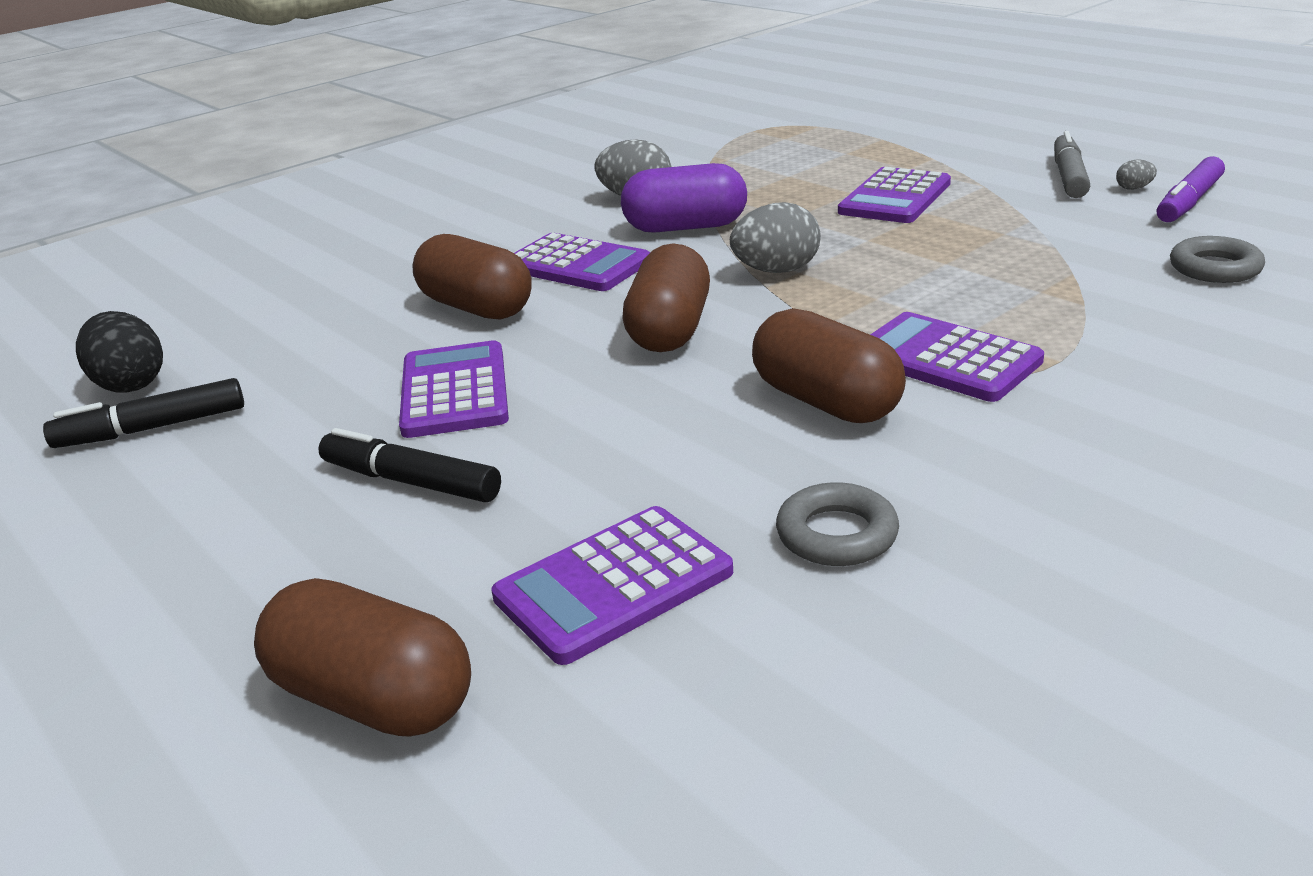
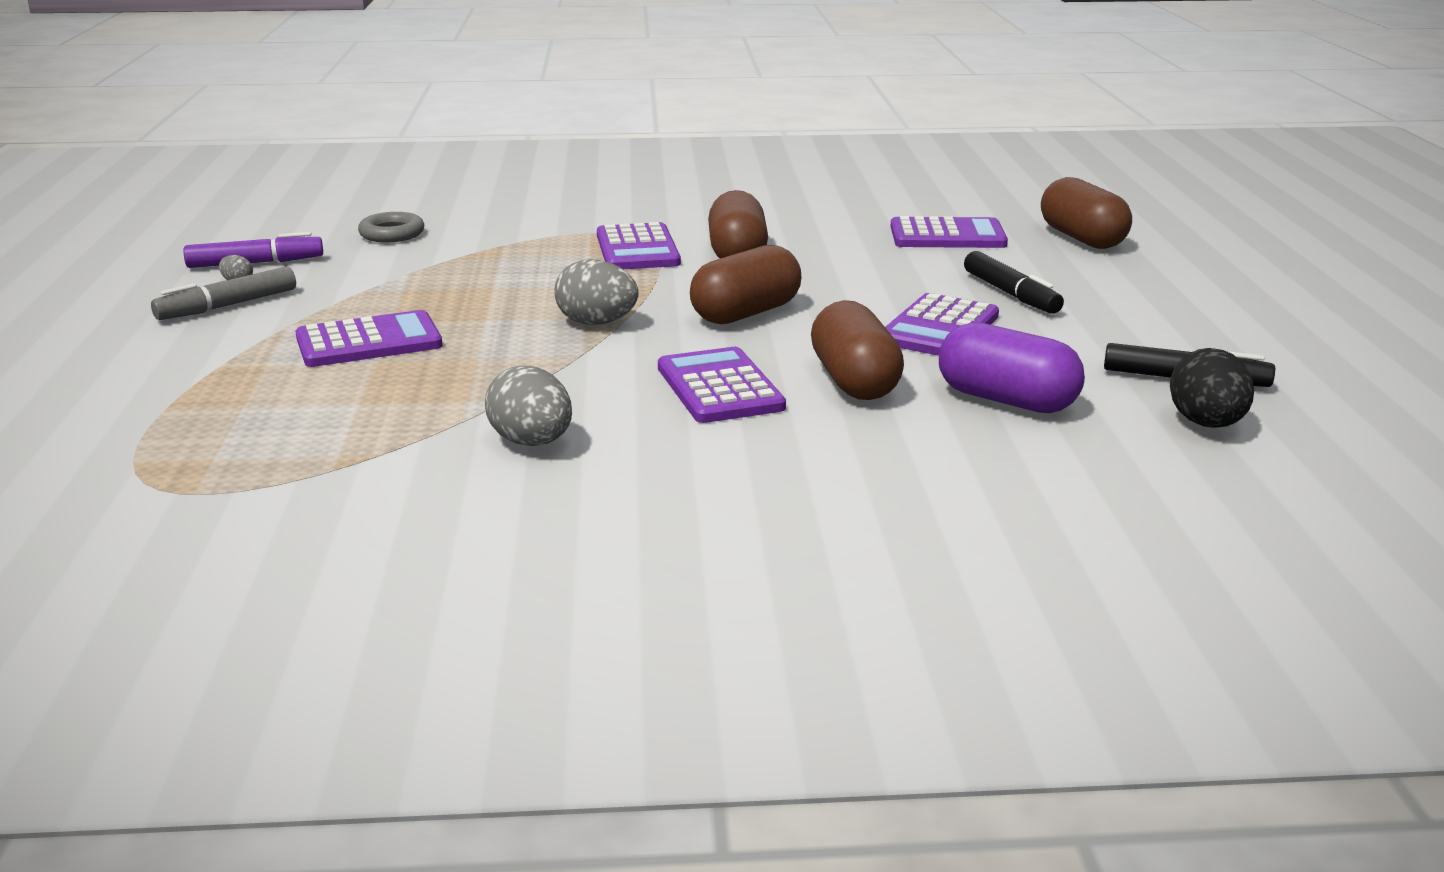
camera: 145 degrees left, 5 degrees down
(685, 227) = (569, 386): purple capsule -> purple capsule (1006, 400)
(837, 534) = (830, 221): grey ring -> none

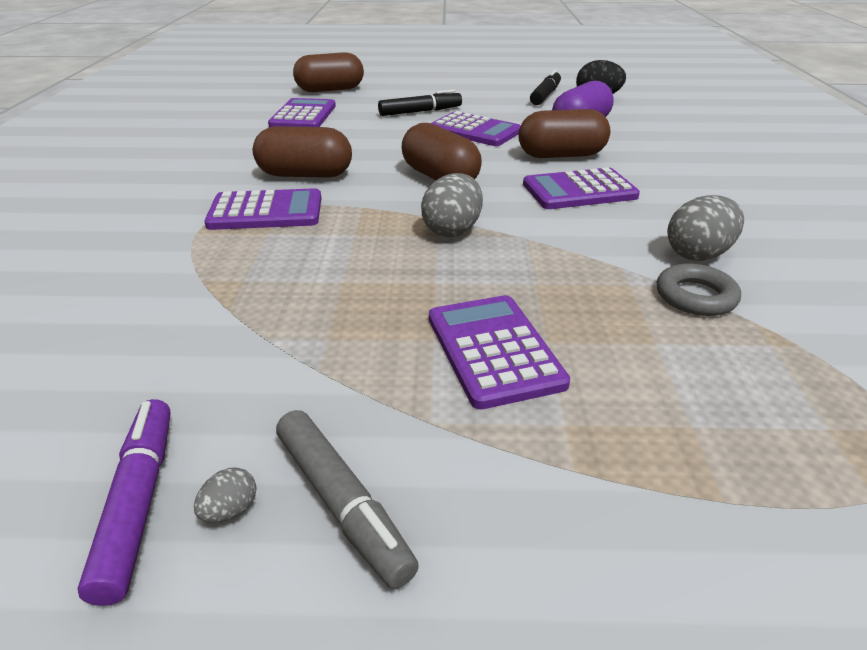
camera: 85 degrees left, 10 degrees up
(392, 234) = (93, 364): grey ring -> grey ring (695, 296)

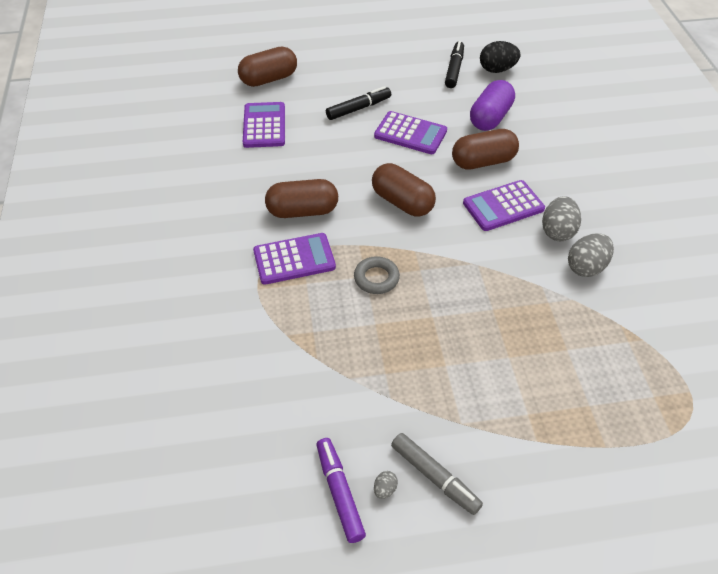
camera: 10 degrees left, 15 degrees up
(452, 230) = (428, 263): grey egg -> grey egg (557, 231)
(494, 350) = (481, 368): purple calculator -> none
(695, 296) = (586, 307): grey ring -> grey ring (376, 278)

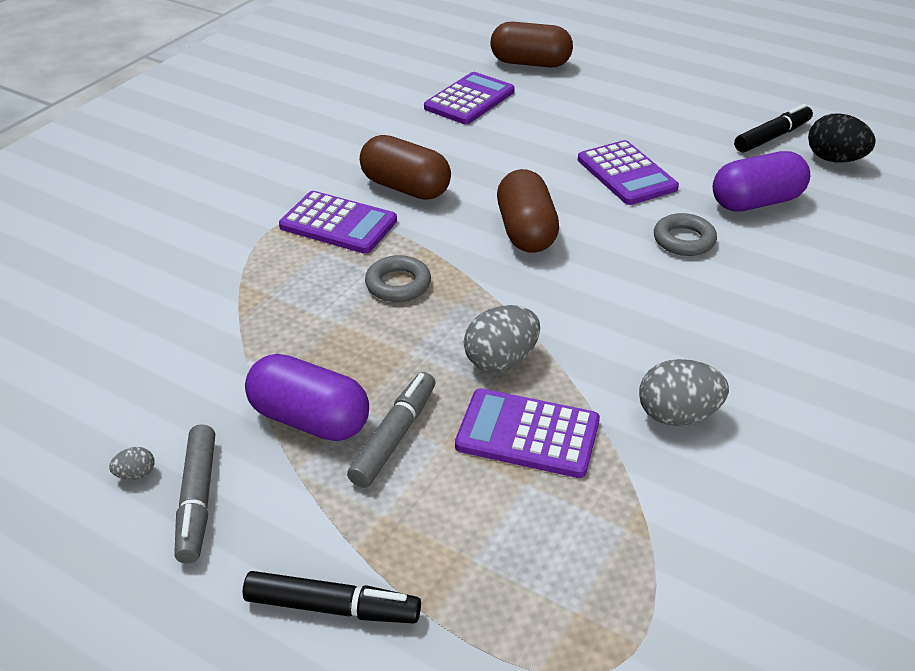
camera: 40 degrees right, 10 degrees down
(339, 492) = (93, 445): purple marker -> none
(358, 108) = (596, 126): black marker -> black marker (332, 607)
(432, 390) = (310, 419): none -> purple capsule
(483, 162) = (684, 240): brown capsule -> grey ring
(483, 369) = (394, 436): none -> grey marker
(503, 206) = (648, 295): purple calculator -> purple calculator (527, 434)
(557, 231) = (689, 357): grey egg -> grey egg (501, 360)

